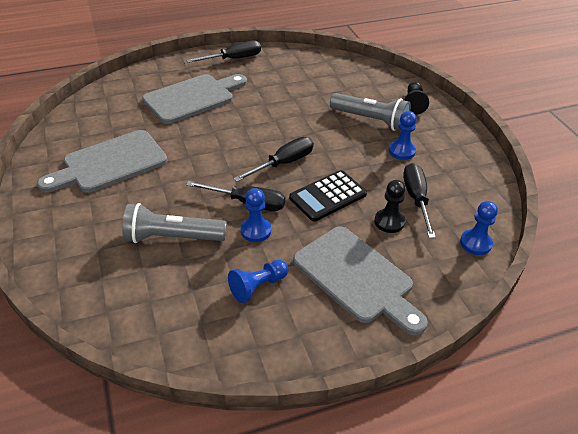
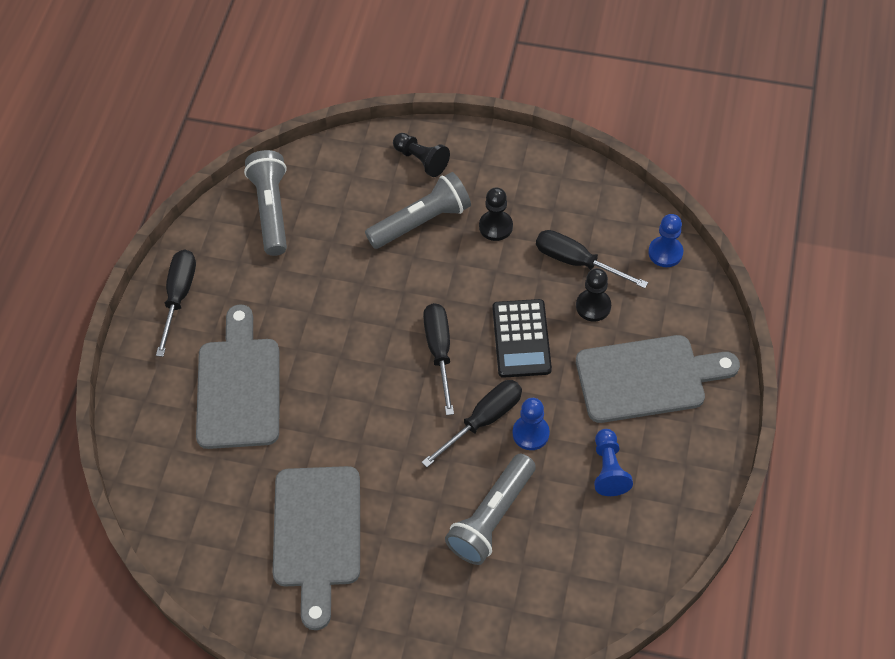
camera: 55 degrees left, 15 degrees up
(318, 66) = (271, 210): none -> grey flashlight
(401, 151) = (495, 226): blue pawn -> black pawn

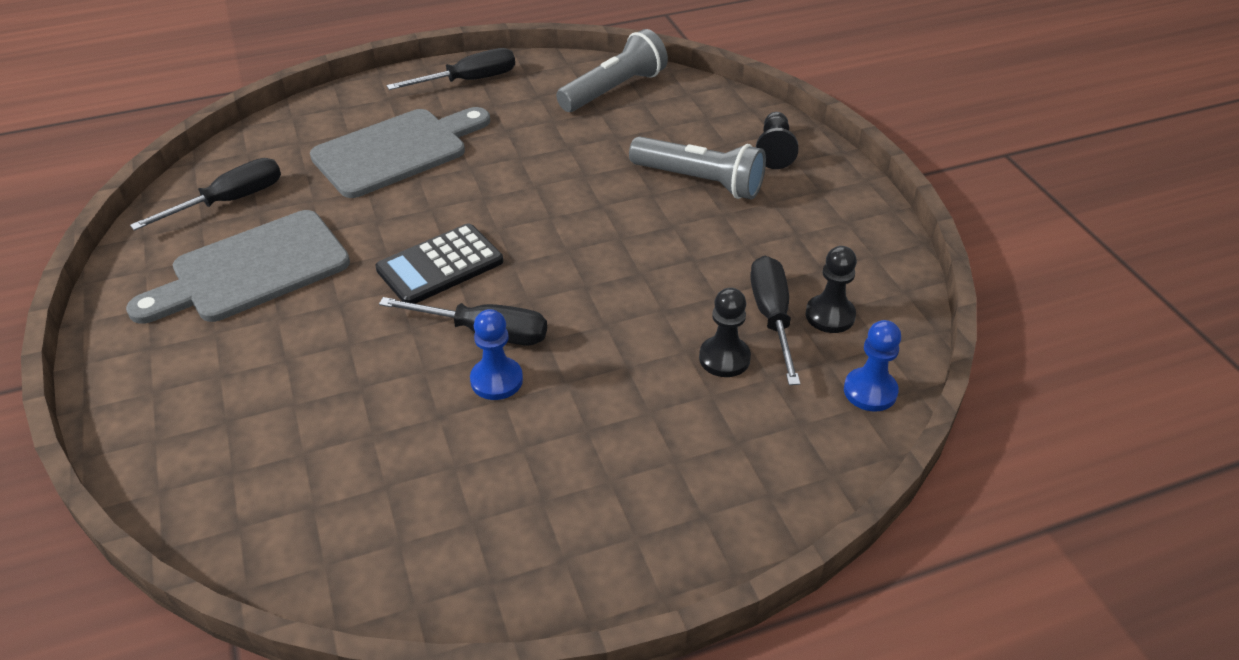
camera: 55 degrees right, 15 degrees down
(439, 352) = (548, 261): black screwdriver -> black screwdriver (229, 201)
(492, 517) = (354, 396): grey flashlight -> none
(495, 226) = (750, 234): black pawn -> black pawn (830, 315)
(521, 339) = (621, 317): black calculator -> black calculator (440, 265)
(609, 469) = (497, 477): blue pawn -> none
(647, 378) = (665, 456): grey cutting board -> none

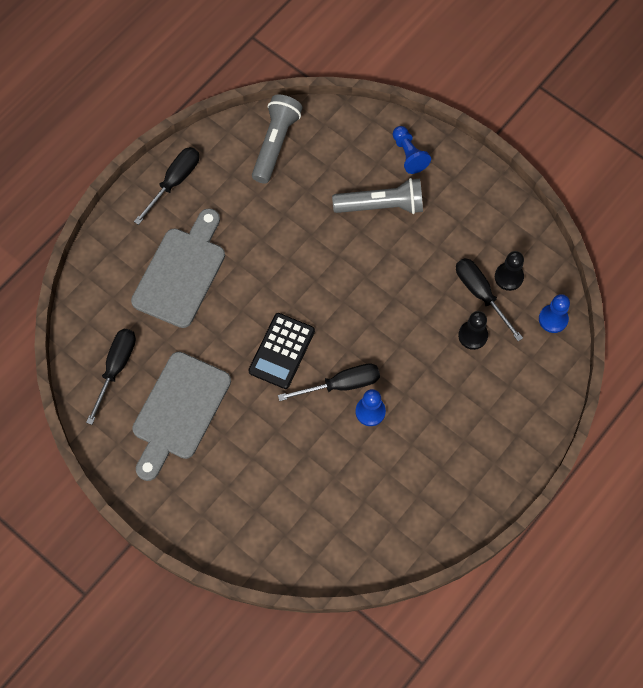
camera: 30 degrees left, 25 degrees up
(774, 151) = (409, 155): black pawn -> blue pawn

